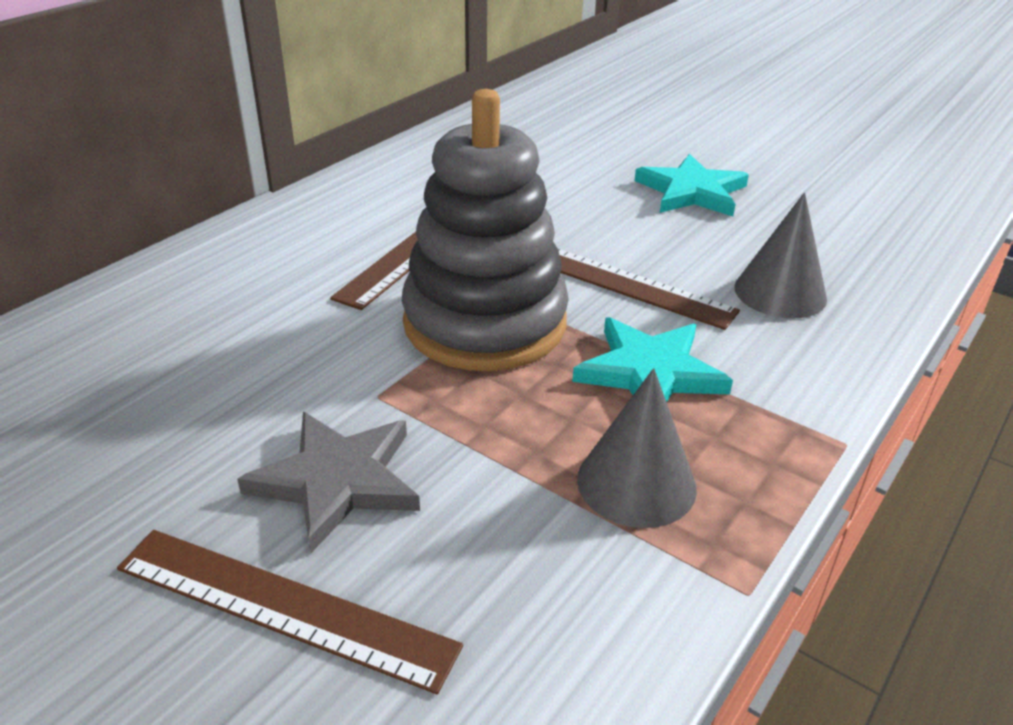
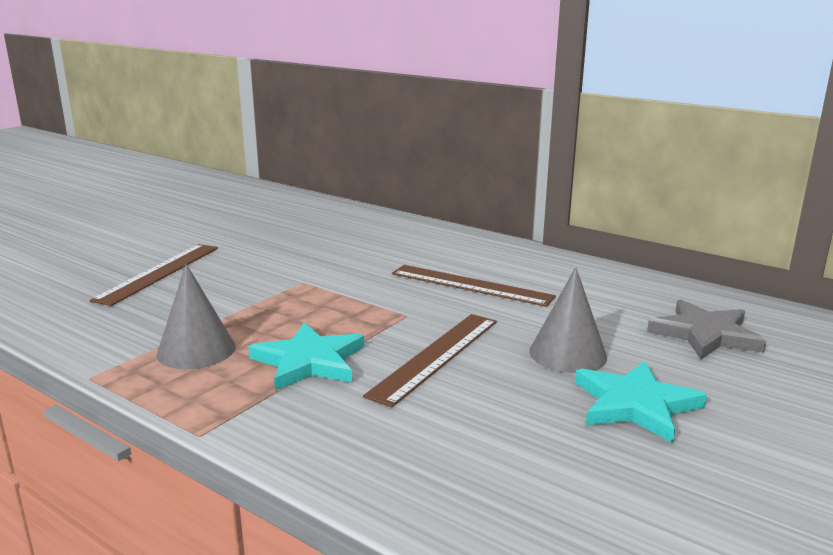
camera: 90 degrees right, 15 degrees down
(337, 481) = (235, 277): grey star -> grey star (705, 334)
(485, 323) = (376, 308): grey stacking toy -> none
(780, 292) = (427, 434): grey cone -> grey cone (567, 354)

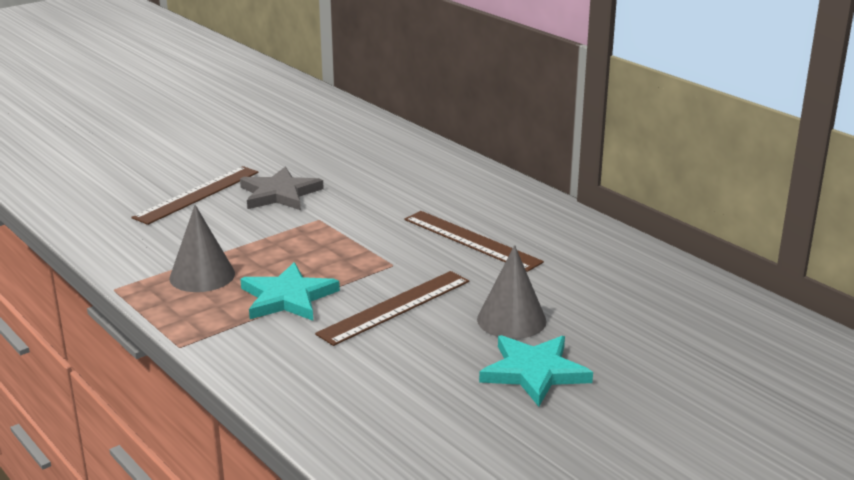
camera: 15 degrees right, 5 degrees up
(705, 334) = (655, 318): grey star -> grey star (280, 194)

